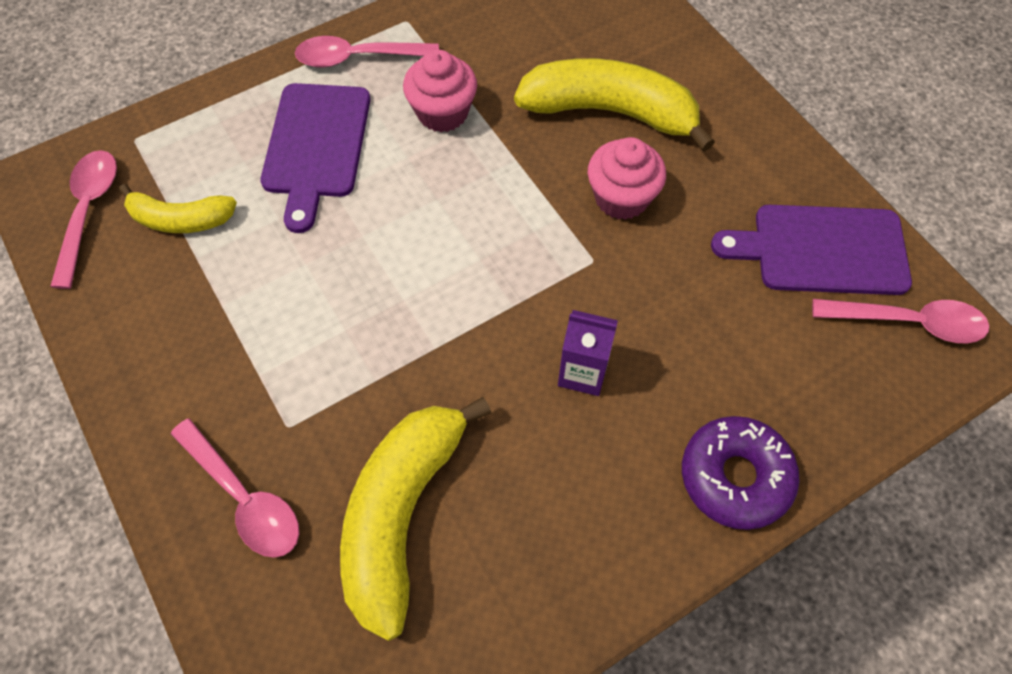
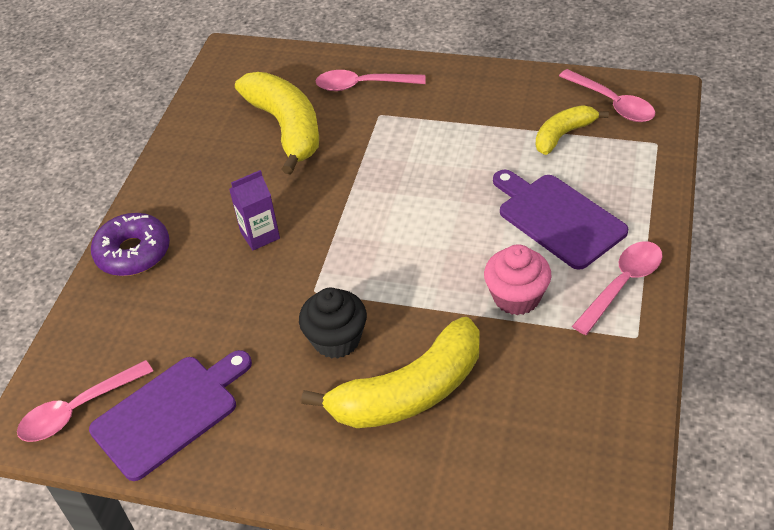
camera: 140 degrees right, 15 degrees down
(621, 198) = (336, 340): pink cupcake -> black cupcake

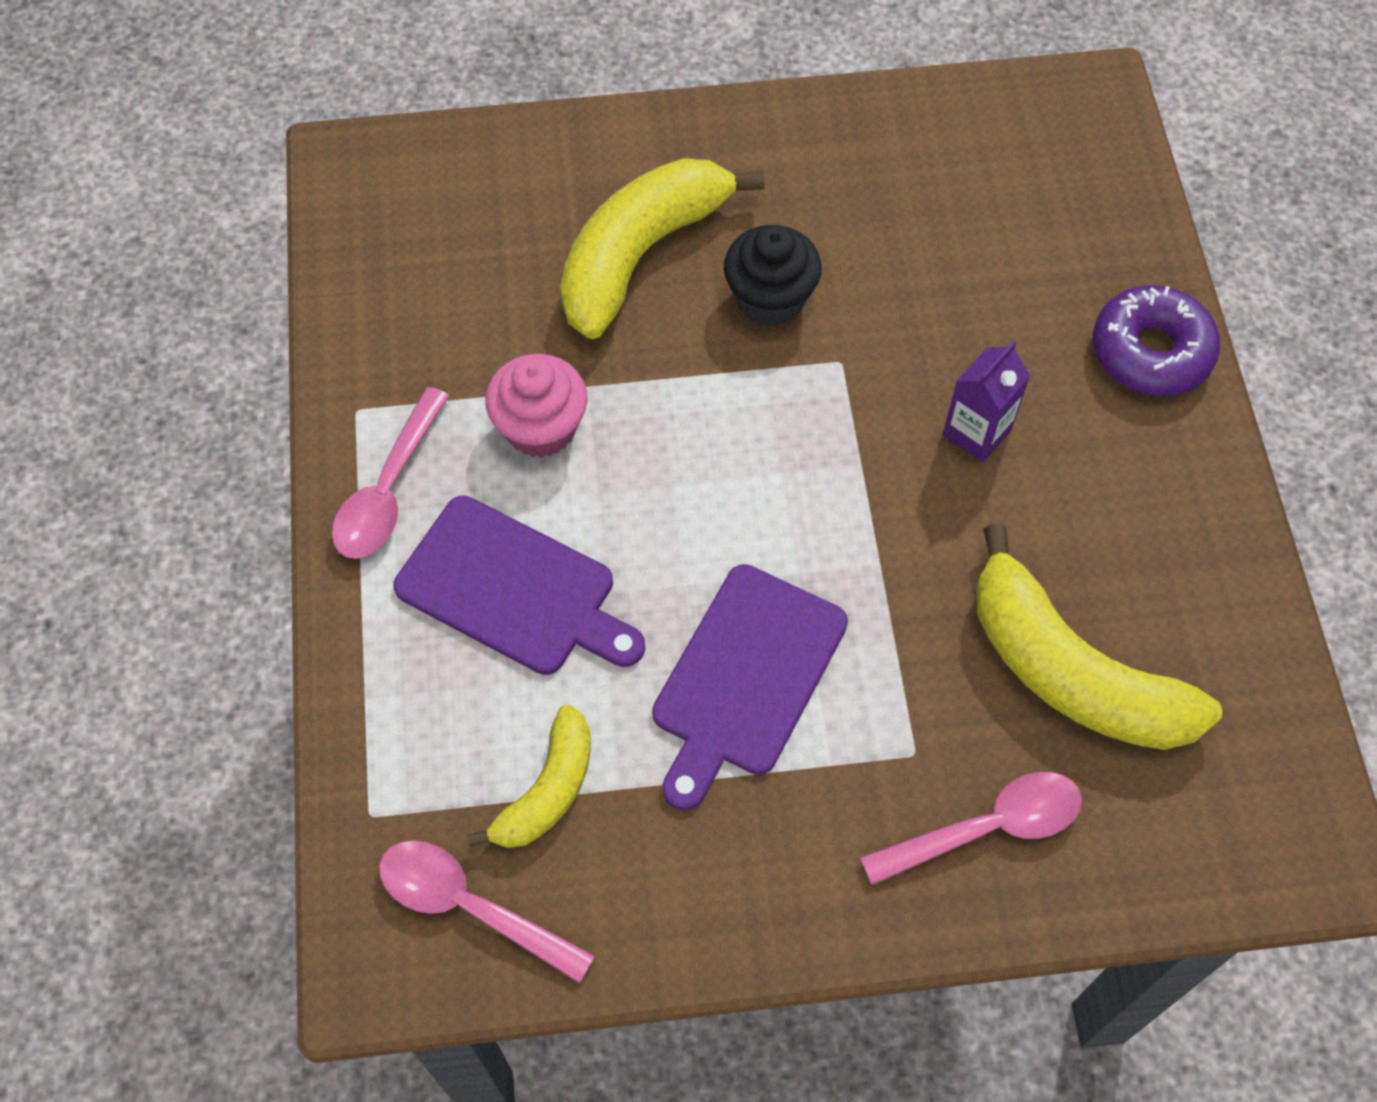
camera: 155 degrees right, 15 degrees up
(78, 410) = (1047, 126): pink spoon -> none
(169, 413) = (930, 152): purple cutting board -> purple cutting board (746, 677)

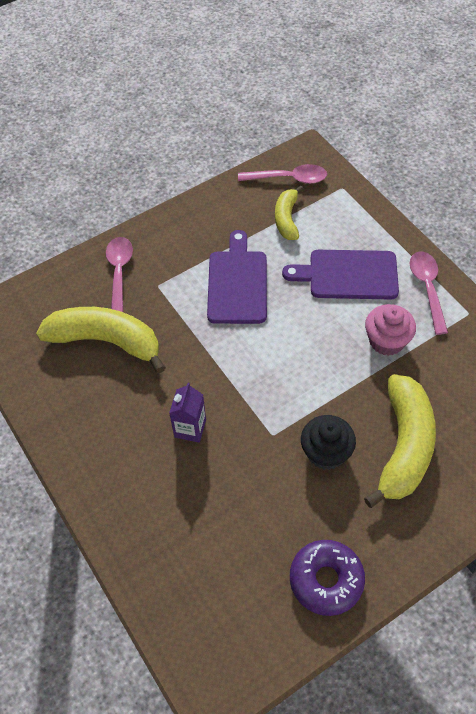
camera: 155 degrees right, 5 degrees down
(987, 828) = (119, 273): pink spoon -> pink spoon turned 135 degrees clockwise
(1151, 352) = (119, 514): purple donut -> purple donut (326, 580)

